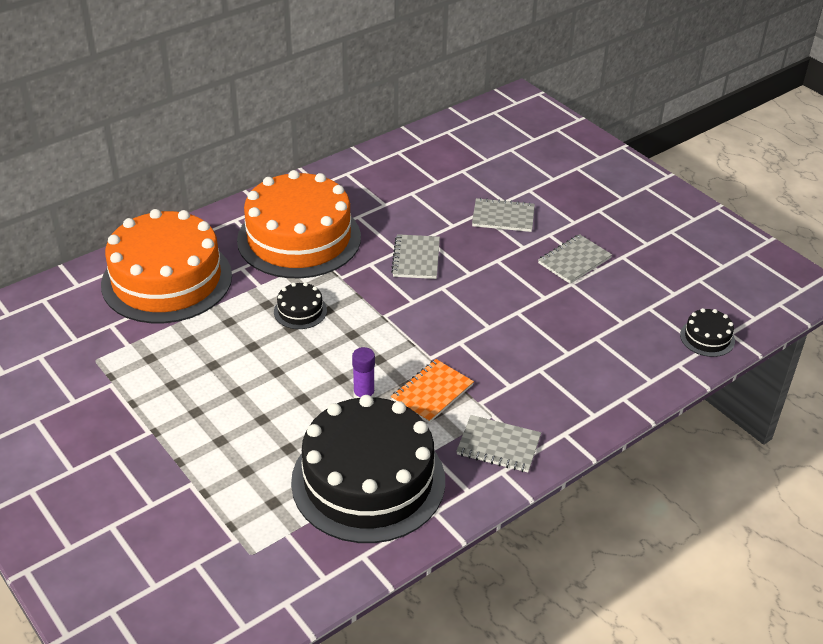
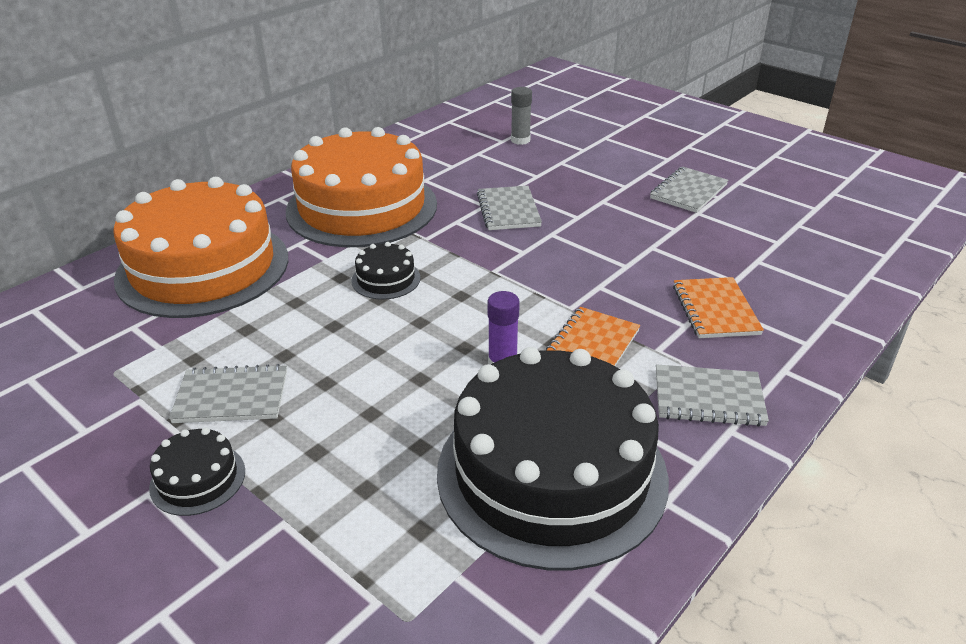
camera: 10 degrees left, 5 degrees down
(453, 183) = (520, 140): none -> grey glue stick
(503, 217) = (589, 163): grey notebook -> grey notebook (231, 397)
(539, 376) = (715, 310): none -> orange notebook
(707, 338) = (881, 245): black cake -> black cake (198, 479)

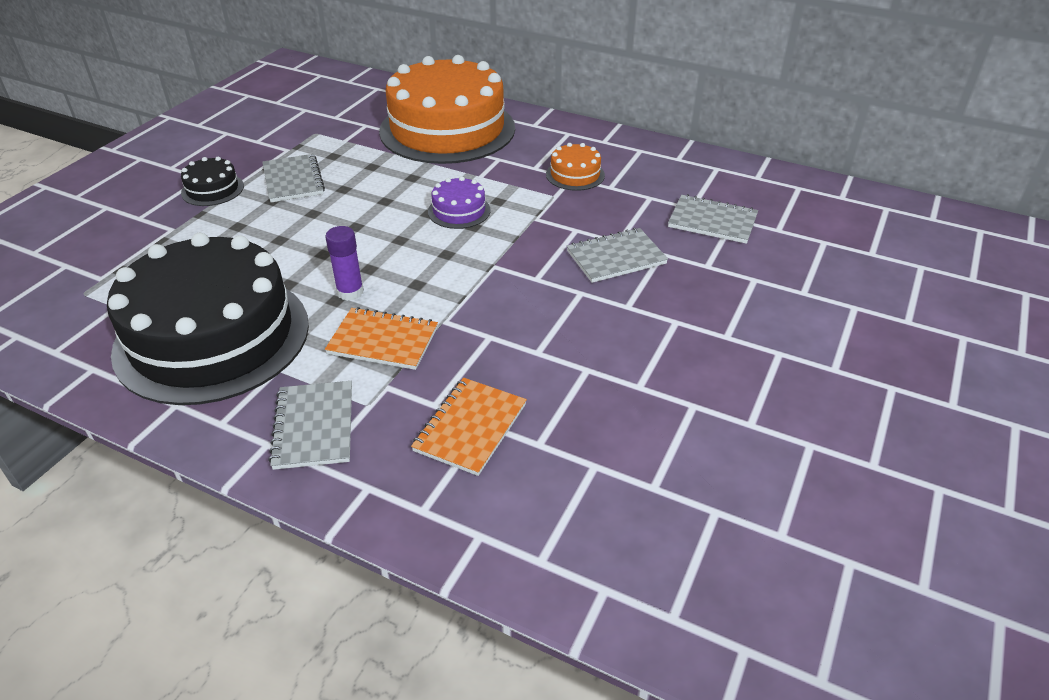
camera: 75 degrees right, 5 degrees up
(362, 207) = (575, 175): orange cake -> orange cake, size x0.40
(386, 279) = (459, 211): black cake -> purple cake
(520, 140) = (790, 242): grey glue stick -> none
(688, 192) = (747, 394): grey notebook -> grey notebook (712, 221)
(715, 310) = (470, 427): orange notebook -> orange notebook turned 45 degrees counterclockwise

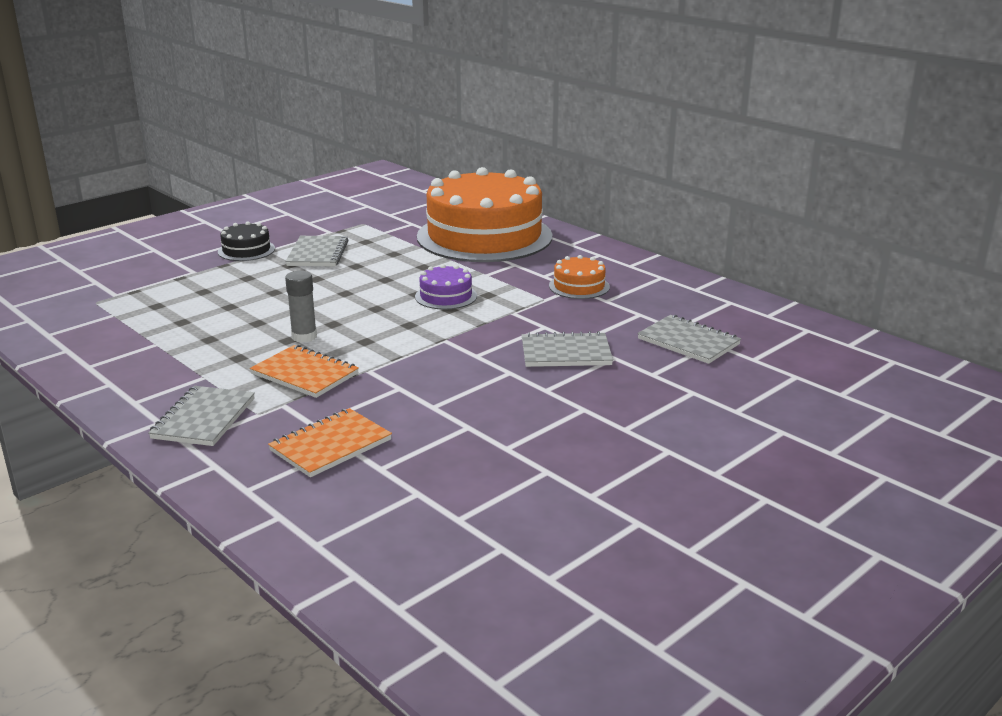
camera: 20 degrees right, 15 degrees down
(212, 337) = (170, 346): black cake -> none
(350, 292) = (304, 337): purple glue stick -> grey glue stick

